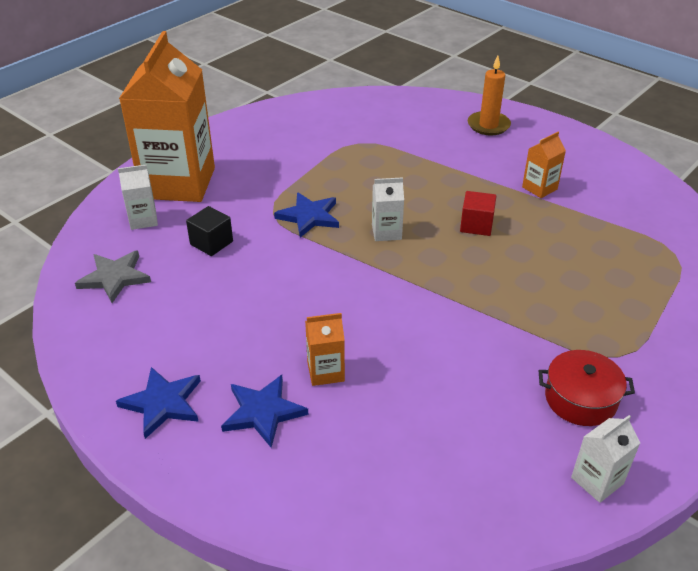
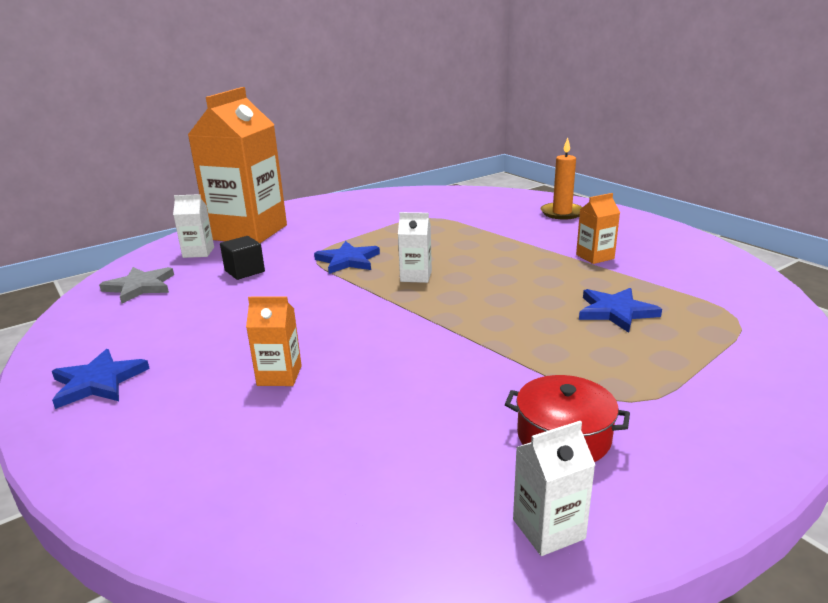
camera: 15 degrees right, 15 degrees down
(263, 412) = (189, 402): blue star -> blue star (616, 312)
(476, 225) = (512, 278): red cube -> none

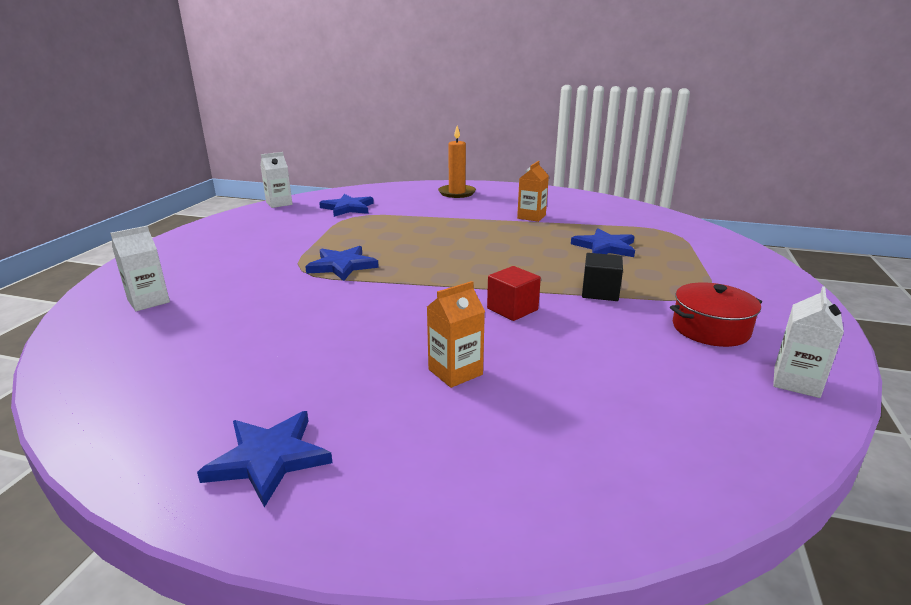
camera: 40 degrees left, 0 degrees up
(140, 287) = (132, 354): grey star -> none
(244, 271) = (246, 302): black cube -> black cube (600, 292)
(248, 232) = (179, 268): orange carton -> none
(409, 342) = (512, 309): none -> red cube
(416, 276) = (427, 262): white carton -> white carton (279, 203)
(436, 208) = (348, 208): none -> blue star

